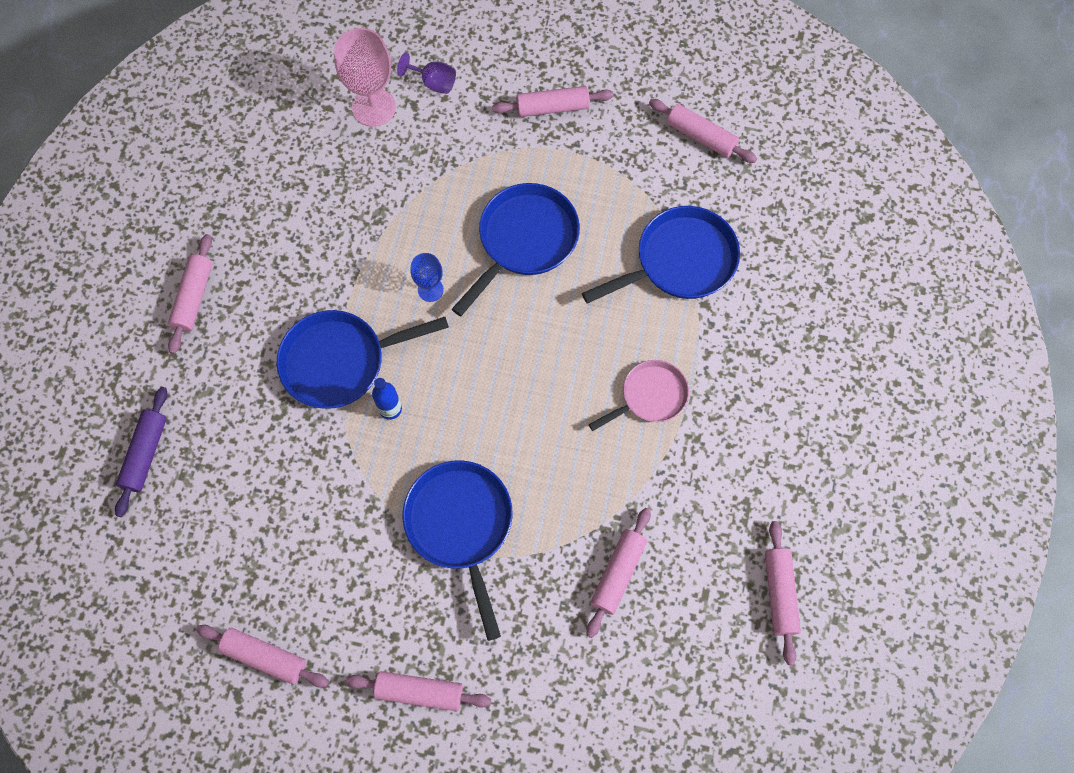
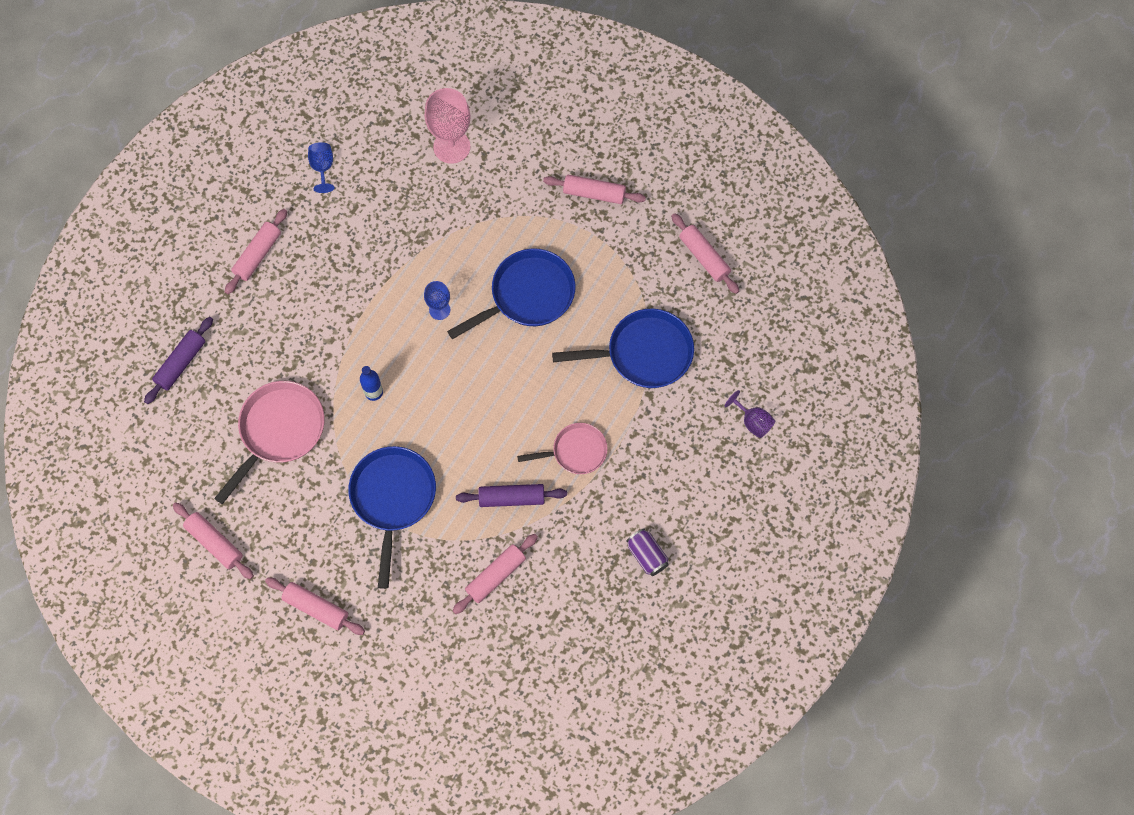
camera: 20 degrees right, 0 degrees up
(234, 176) = (322, 168): none -> blue goblet
(294, 493) = (279, 431): none -> pink pan
(340, 361) = (349, 342): blue pan -> none
(433, 82) = (507, 141): purple goblet -> purple goblet (752, 421)
(599, 475) = (511, 498): none -> purple rolling pin
(779, 593) = (611, 634): pink rolling pin -> none
(780, 487) = (647, 555): none -> purple can

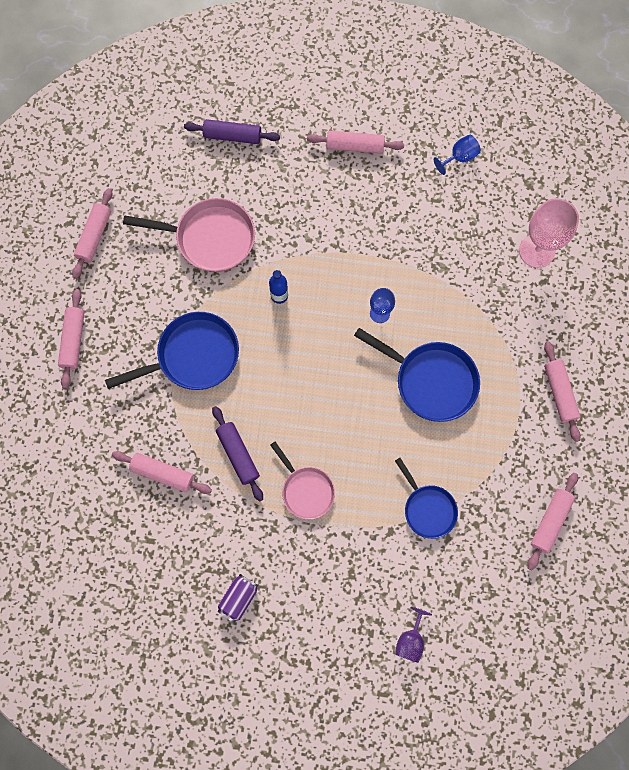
camera: 65 degrees right, 5 degrees up
(644, 353) = (427, 509): blue pan -> blue pan, size x0.63

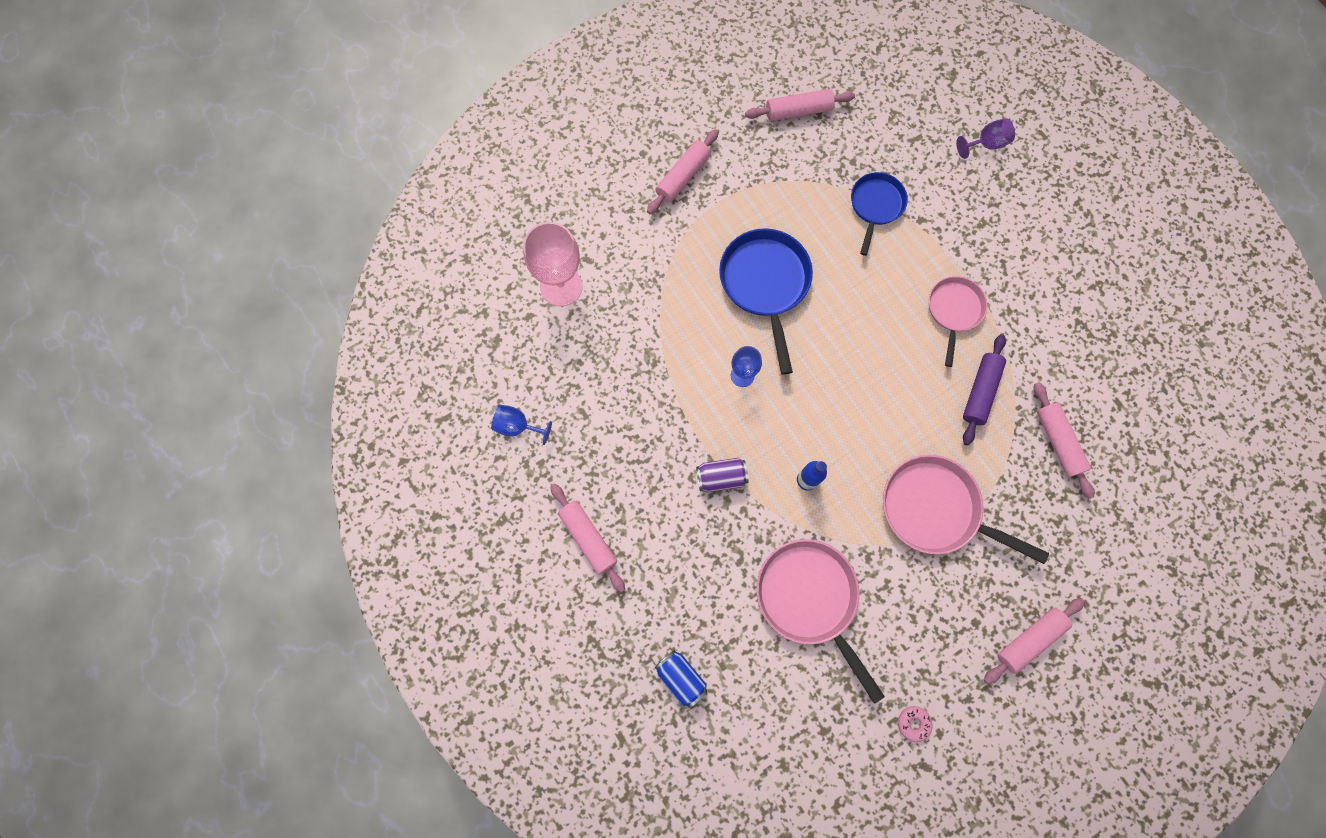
camera: 130 degrees left, 0 degrees up
(94, 236) = (913, 723): pink rolling pin -> pink donut
(193, 356) = (935, 509): blue pan -> pink pan
(232, 136) = (681, 677): purple rolling pin -> blue can
(238, 598) = (1086, 293): purple can -> purple can (721, 477)

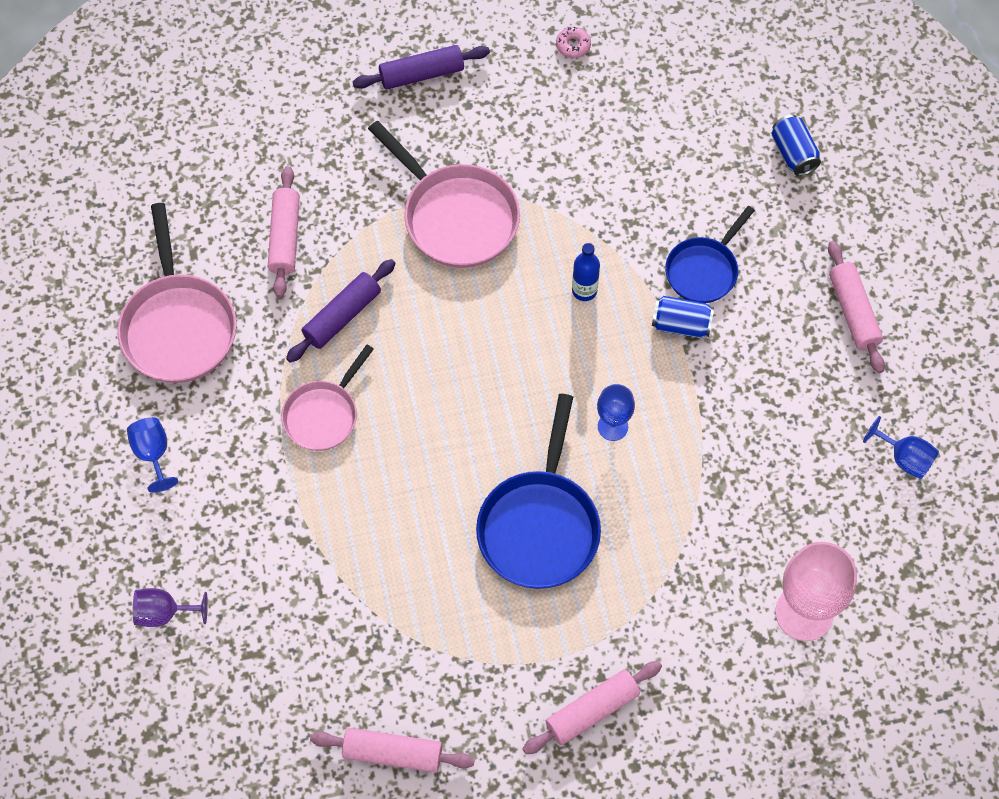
camera: 160 degrees left, 10 degrees down
(721, 477) = (681, 324): purple can -> blue can
(809, 598) = (630, 179): pink pan -> pink pan (178, 326)
(875, 206) = (353, 579): blue pan -> blue pan (704, 270)
(1029, 640) = (421, 74): pink rolling pin -> purple rolling pin
(1055, 242) = (153, 454): none -> blue goblet

